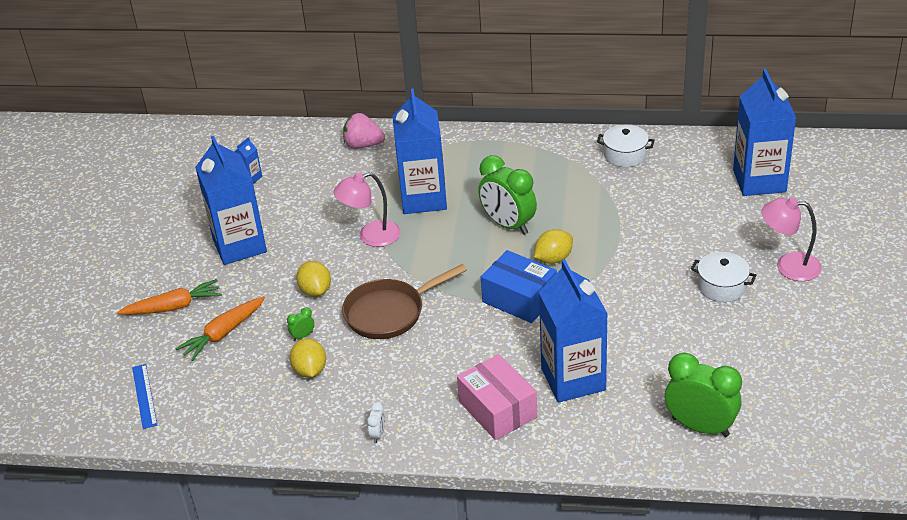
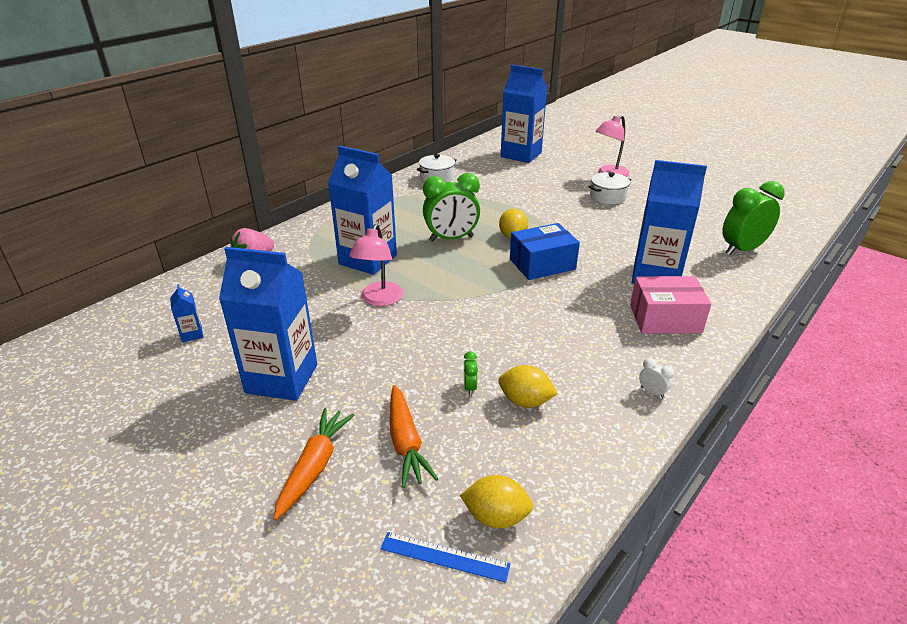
camera: 60 degrees left, 5 degrees down
(315, 291) = (413, 356): yellow lemon -> yellow lemon (496, 517)
(389, 313) = (492, 327): brown pan -> none

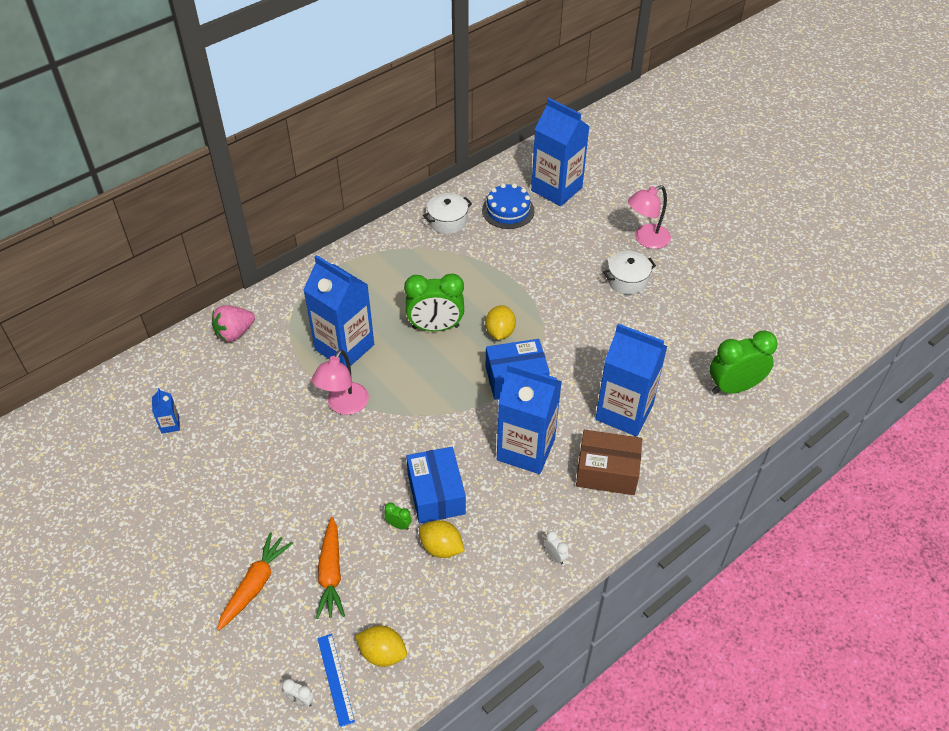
camera: 10 degrees right, 15 degrees up
(282, 379) = (242, 490): blue carton -> blue carton (525, 449)
(404, 592) = (300, 701): none -> white clock
(444, 556) = (335, 679): blue ruler -> blue ruler turned 45 degrees clockwise
(470, 387) = (398, 525): green clock -> green clock turned 105 degrees clockwise
(486, 168) = (508, 210): none -> blue cake
(500, 356) = (436, 494): none -> blue box
(665, 319) = (607, 471): pink box -> brown box

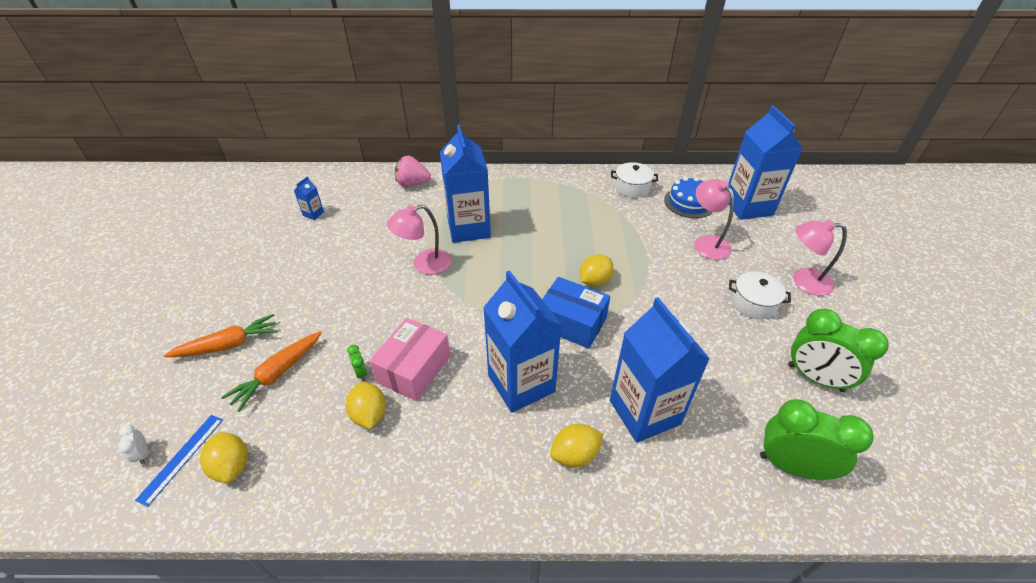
camera: 40 degrees right, 5 degrees down
(435, 327) = (547, 250): green clock -> green clock (815, 378)
(436, 494) = (414, 369): blue box -> pink box
(553, 244) = (707, 242): none -> pink lamp
(555, 556) = (448, 497): white clock -> none
(607, 471) = (575, 455): brown box -> yellow lemon

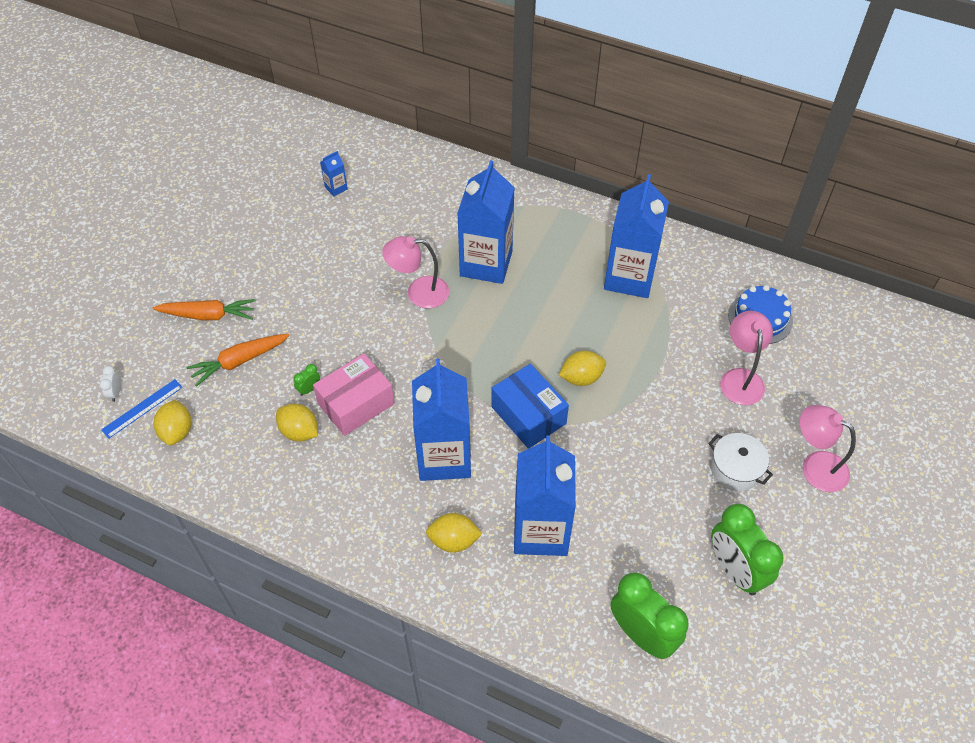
camera: 25 degrees right, 10 degrees up
(361, 373) = (309, 389): green clock -> green clock turned 135 degrees counterclockwise
(369, 414) = (299, 432): yellow lemon -> yellow lemon turned 60 degrees counterclockwise
(412, 184) = (455, 181): pink strawberry -> none
(632, 188) = (704, 273): white pot -> none
(748, 206) = (829, 349): blue carton -> blue carton (629, 277)

